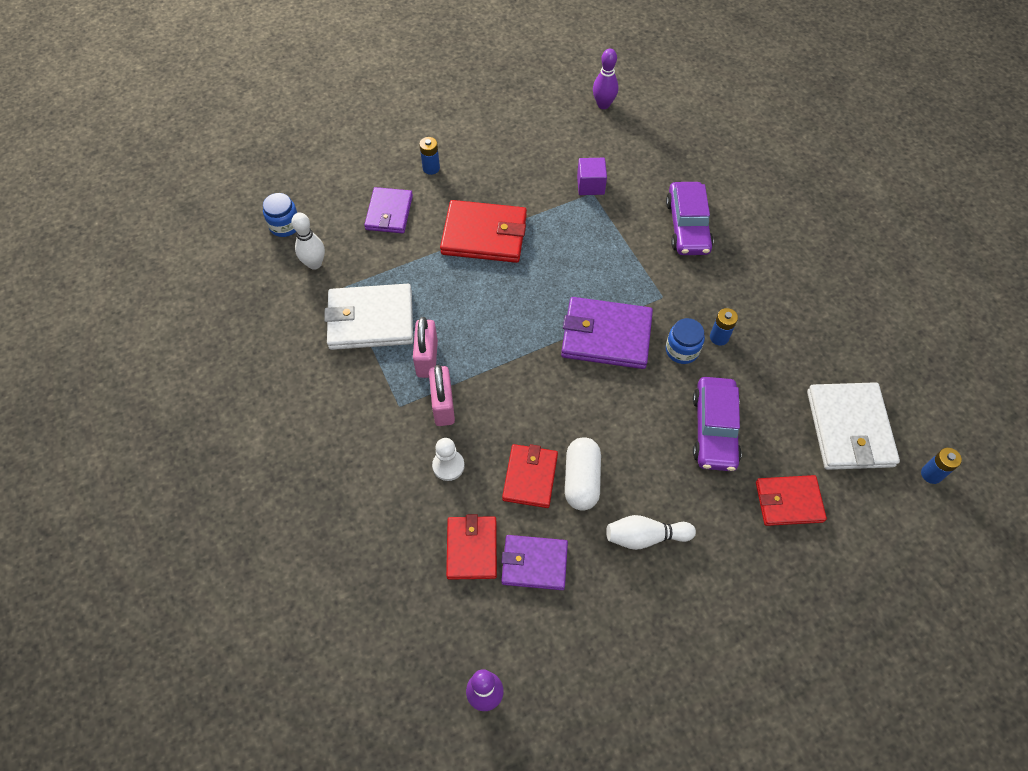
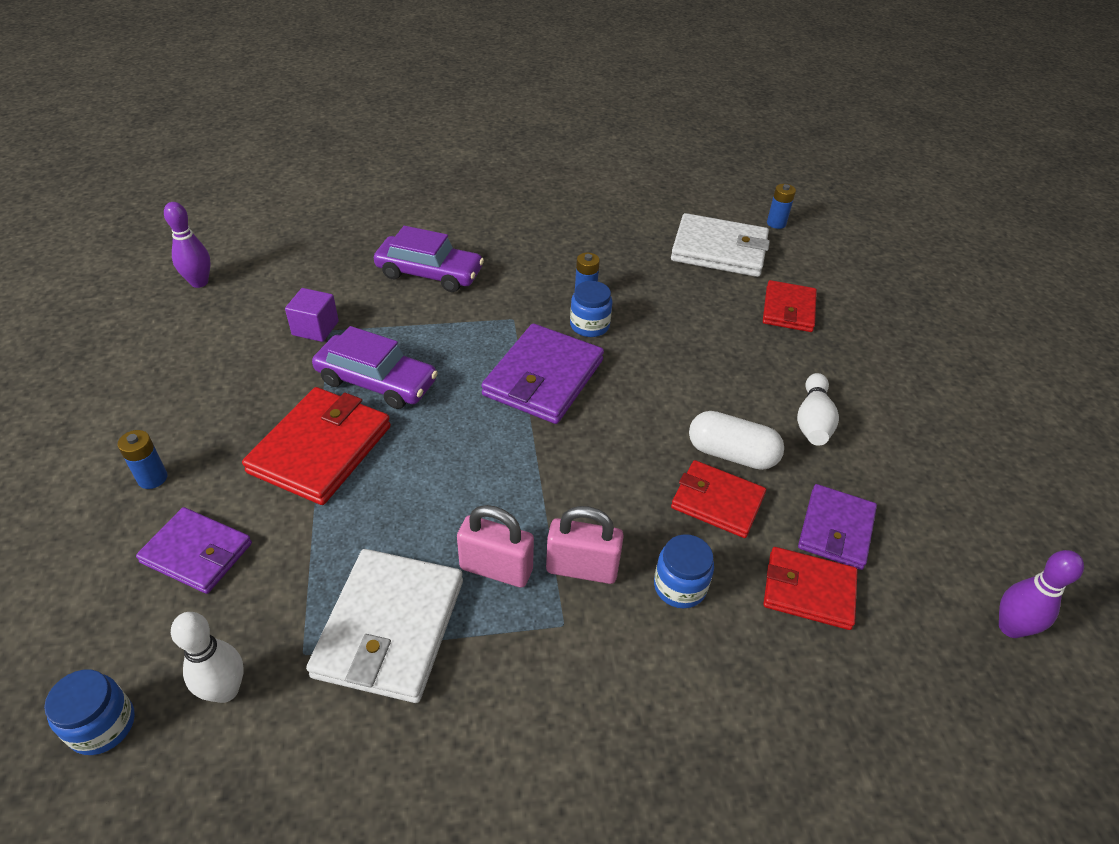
camera: 75 degrees left, 15 degrees down
(448, 466) = (679, 586): white pawn -> blue jar
(714, 429) = (695, 332): purple car -> purple car (376, 381)

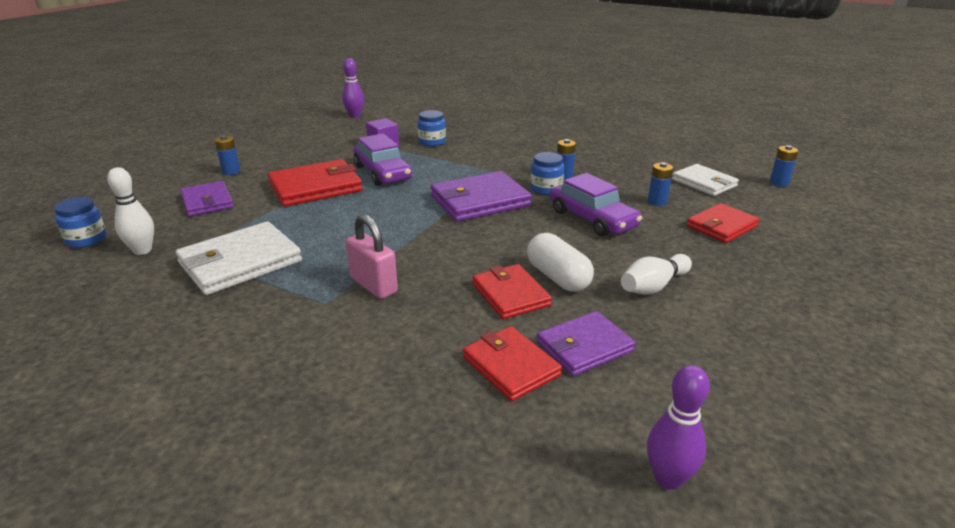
camera: 40 degrees right, 15 degrees down
(429, 273) = (477, 142): purple car -> purple car (592, 219)
(496, 569) = (327, 264): pink padlock -> none
(679, 586) = (421, 320): blue jar -> blue jar (432, 142)
(707, 298) = (657, 202): none -> blue battery
(719, 250) = (704, 183): white wallet -> white wallet, size x0.65

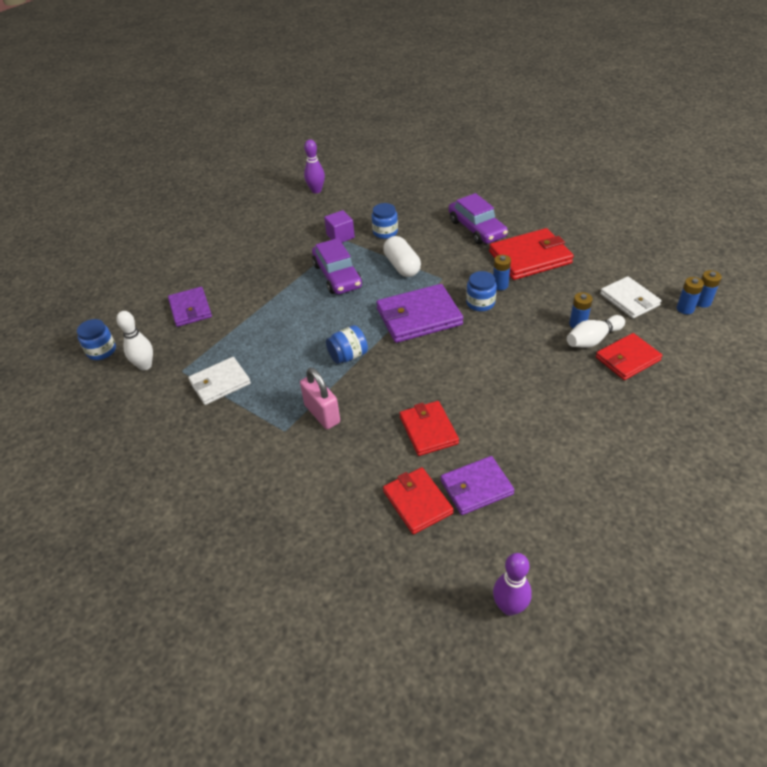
camera: 10 degrees right, 15 degrees up
(231, 171) = (207, 270): blue battery -> blue battery (685, 309)
(240, 262) = (220, 383): white wallet -> white wallet, size x0.65
(316, 187) = (279, 293): red wallet -> red wallet (530, 257)
(401, 234) = (348, 356): none -> blue jar
(557, 277) = (470, 413): white capsule -> white capsule (402, 266)
(592, 219) = (514, 344): purple car -> purple car (476, 229)
(653, 286) = (546, 428): white bowling pin -> white bowling pin (592, 340)

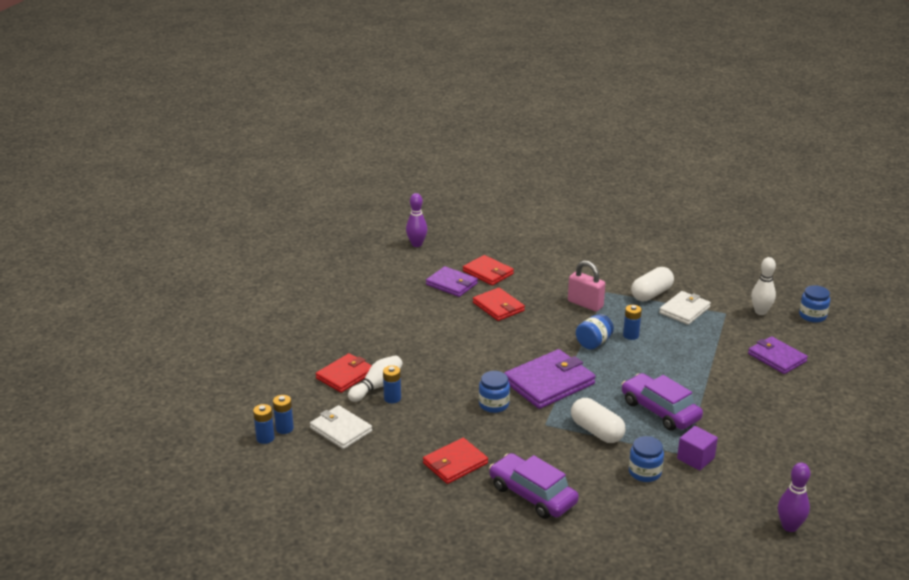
camera: 160 degrees right, 15 degrees down
(235, 415) = (651, 294): none -> white capsule
(476, 487) = (451, 284): purple wallet -> purple wallet turned 75 degrees clockwise
(500, 285) = (479, 425): blue battery -> blue battery (631, 335)
(530, 257) = (455, 463): red wallet -> red wallet, size x0.65

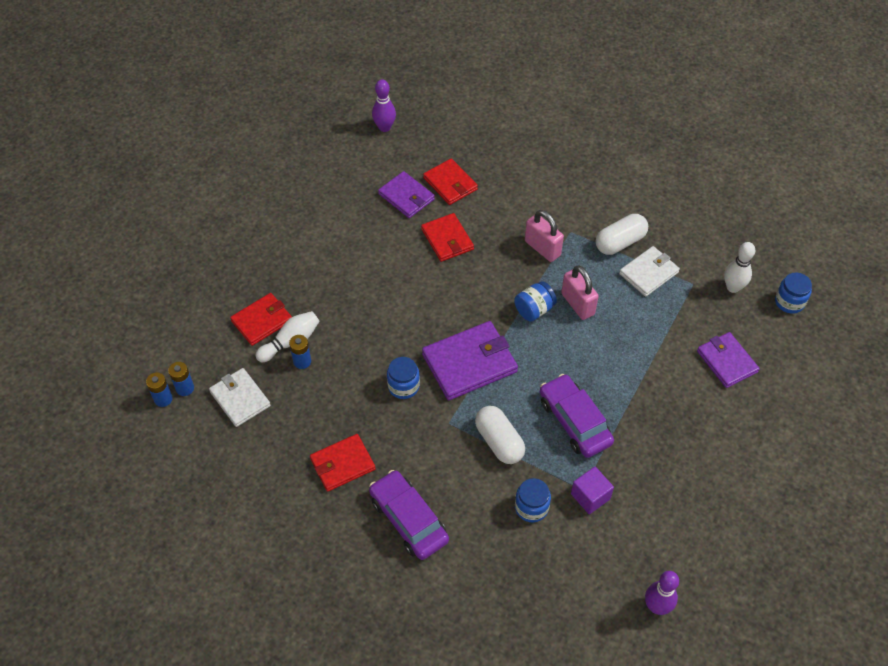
camera: 10 degrees right, 25 degrees up
(631, 335) = (577, 304): blue battery -> pink padlock

